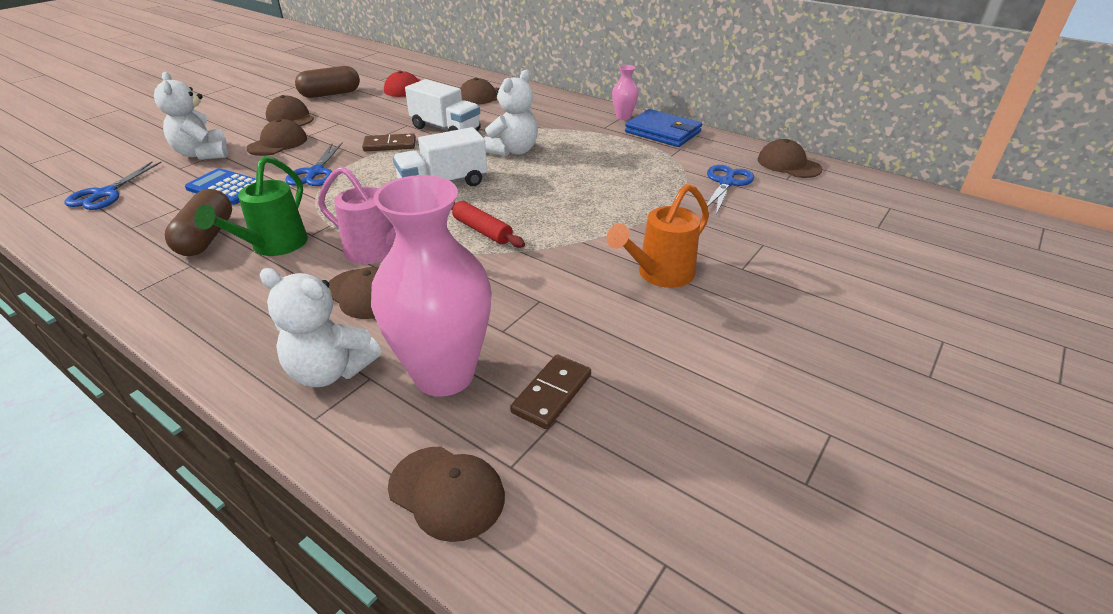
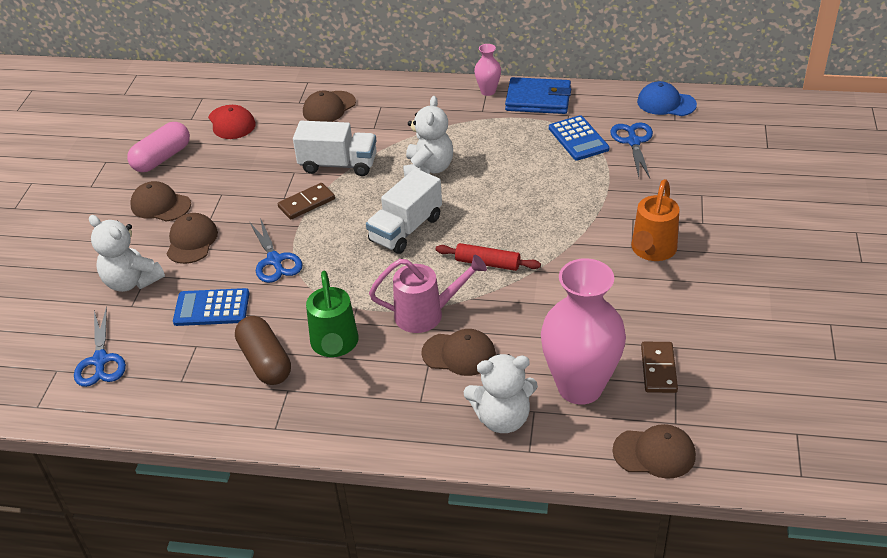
camera: 25 degrees left, 5 degrees up
(330, 94) = (162, 158): brown capsule -> pink capsule
(672, 166) = (578, 139): none -> blue calculator
(788, 164) = (666, 103): brown cap -> blue cap

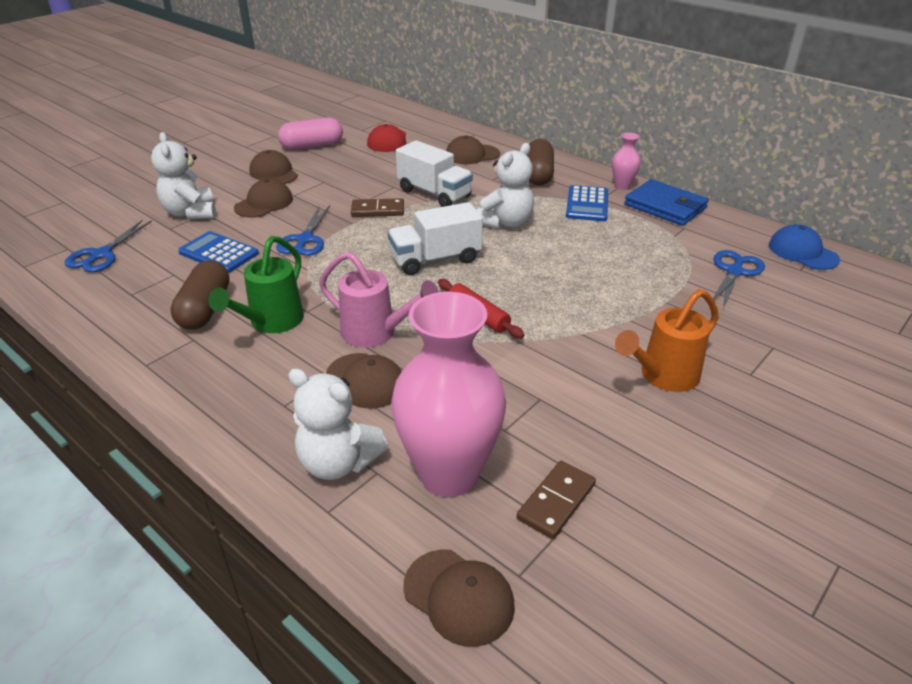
camera: 30 degrees right, 5 degrees down
(408, 107) = (538, 174): none -> brown capsule
(578, 139) = (676, 249): blue calculator -> blue calculator (587, 204)

